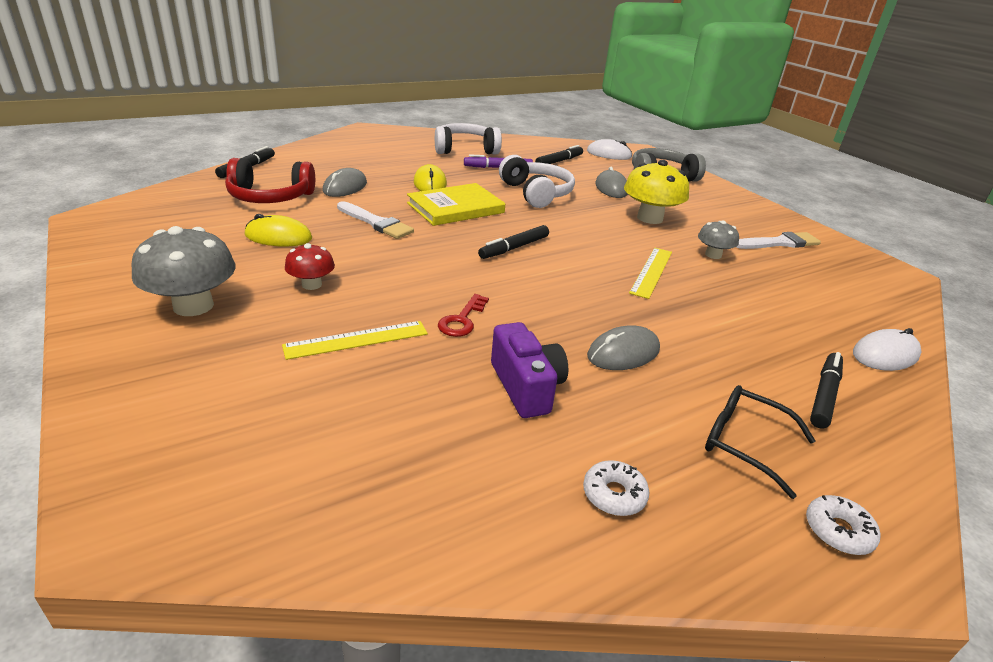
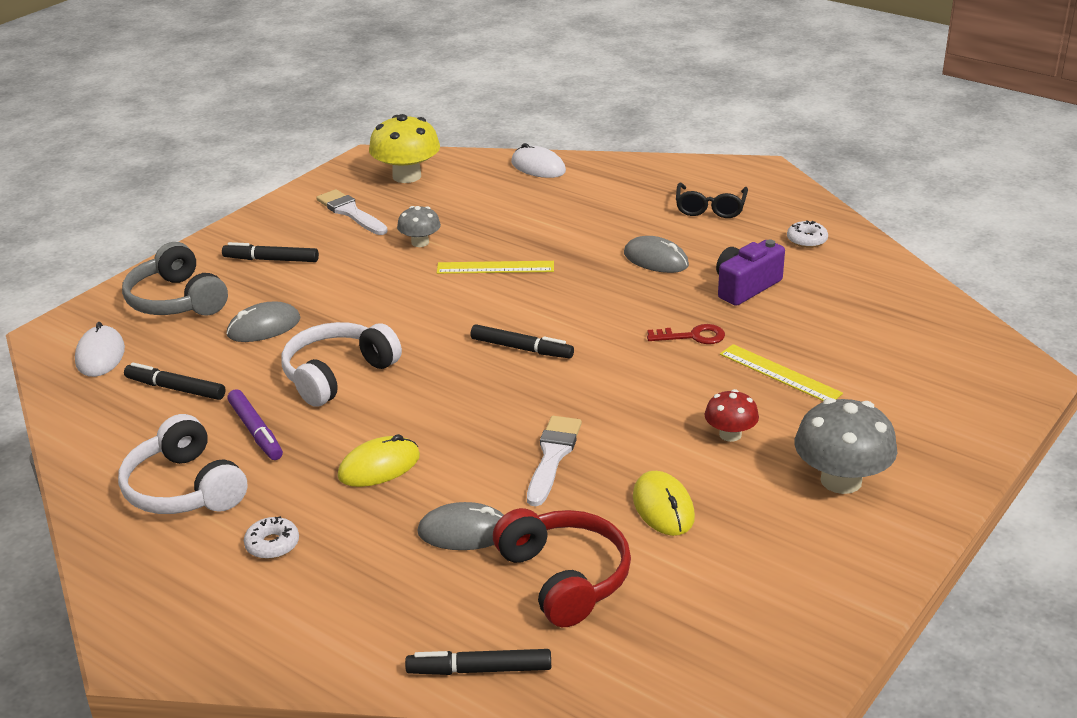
camera: 110 degrees left, 0 degrees up
(455, 208) = (448, 417): yellow book -> none
(650, 218) = (350, 287): yellow mushroom -> yellow mushroom (407, 176)
(824, 395) = (623, 186): black marker -> black marker (272, 260)
(838, 531) = (753, 181): white donut -> white donut (272, 544)

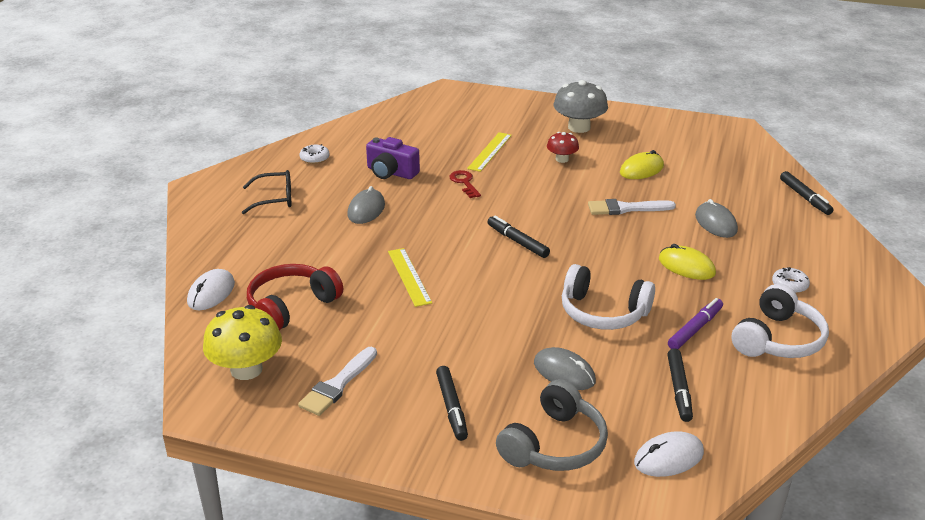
camera: 110 degrees left, 0 degrees up
(420, 242) = (382, 325): grey mushroom -> none
(521, 348) = (518, 242): black marker -> black marker turned 45 degrees counterclockwise
(565, 578) = (721, 187): red headphones -> red headphones (291, 306)

